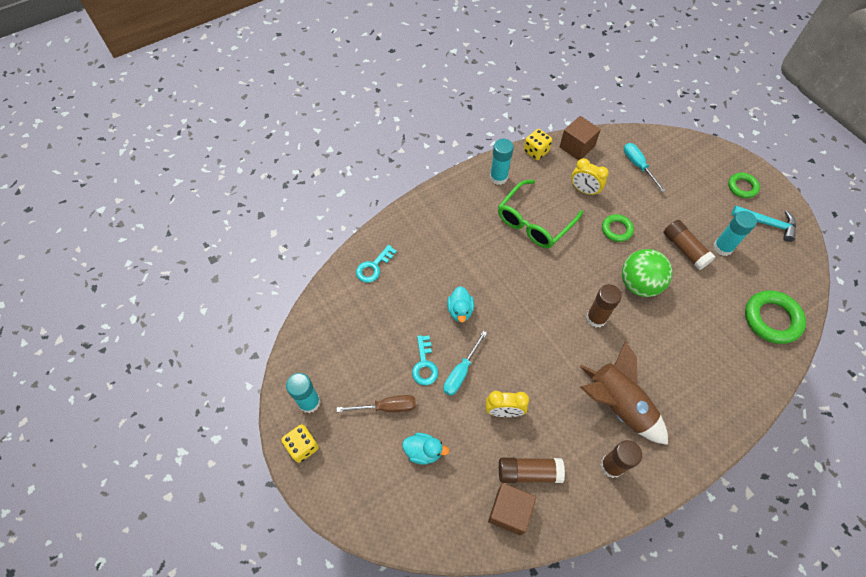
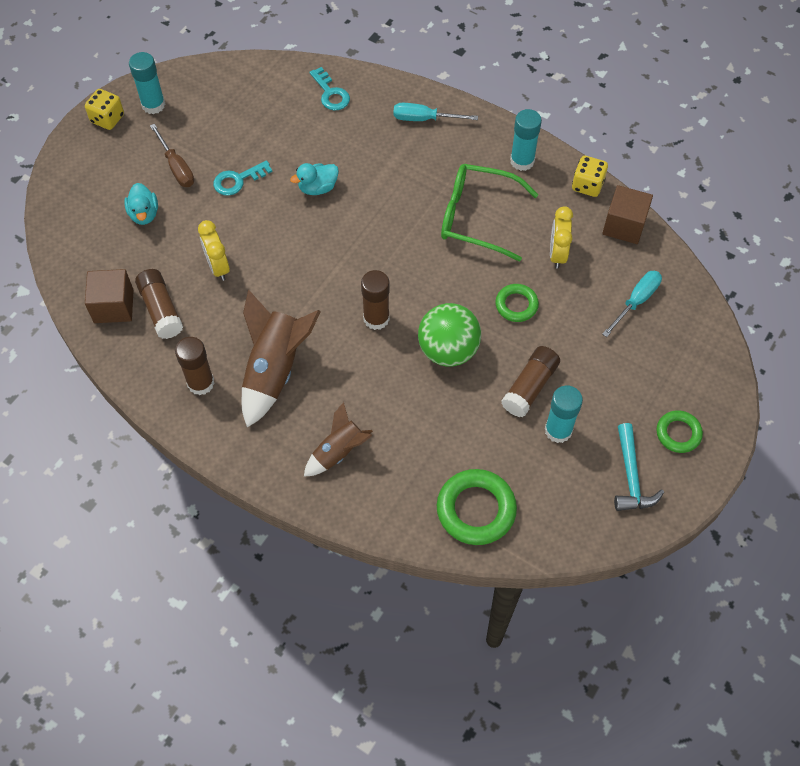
camera: 65 degrees right, 0 degrees up
(373, 267) = (331, 93): turquoise key -> turquoise key turned 135 degrees counterclockwise
(461, 372) = (244, 214): turquoise screwdriver -> turquoise screwdriver (424, 119)
(703, 387) = (338, 452): none -> brown rocket

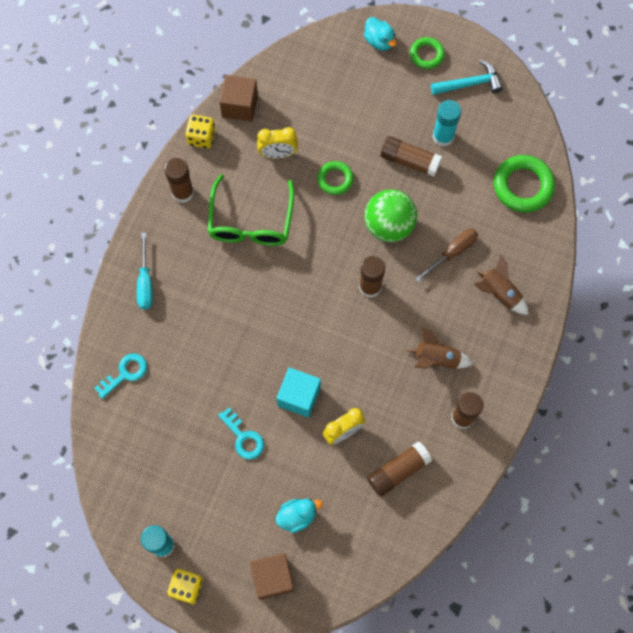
camera: 100 degrees left, 10 degrees up
(113, 306) = (403, 515): brown cube -> brown cube (272, 577)
(176, 167) = (237, 500): brown screwdriver -> brown screwdriver (452, 252)
(267, 233) = (299, 396): none -> turquoise cube
(275, 370) = (436, 359): brown rocket -> brown rocket, size x0.60
(317, 188) = (240, 362): turquoise duck -> turquoise duck (379, 41)
(522, 161) = (183, 192): turquoise glue stick -> brown glue stick
(636, 301) = (314, 91): turquoise screwdriver -> none

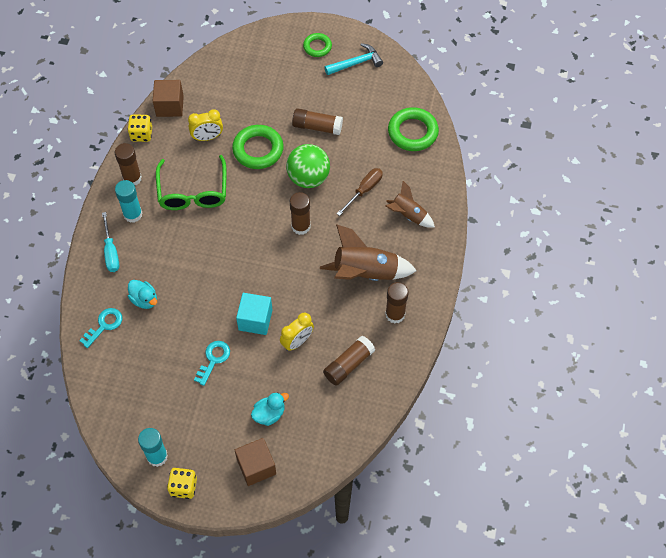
camera: 10 degrees left, 10 degrees down
(243, 437) = (213, 359): turquoise key -> turquoise key turned 105 degrees counterclockwise
(335, 179) = (258, 150): green ring -> green ring, size x1.68
(379, 41) = (277, 42): turquoise duck -> turquoise duck (144, 299)
(436, 359) = (365, 273): brown rocket -> brown rocket, size x1.66
(443, 136) = (341, 105): turquoise glue stick -> turquoise glue stick (133, 214)

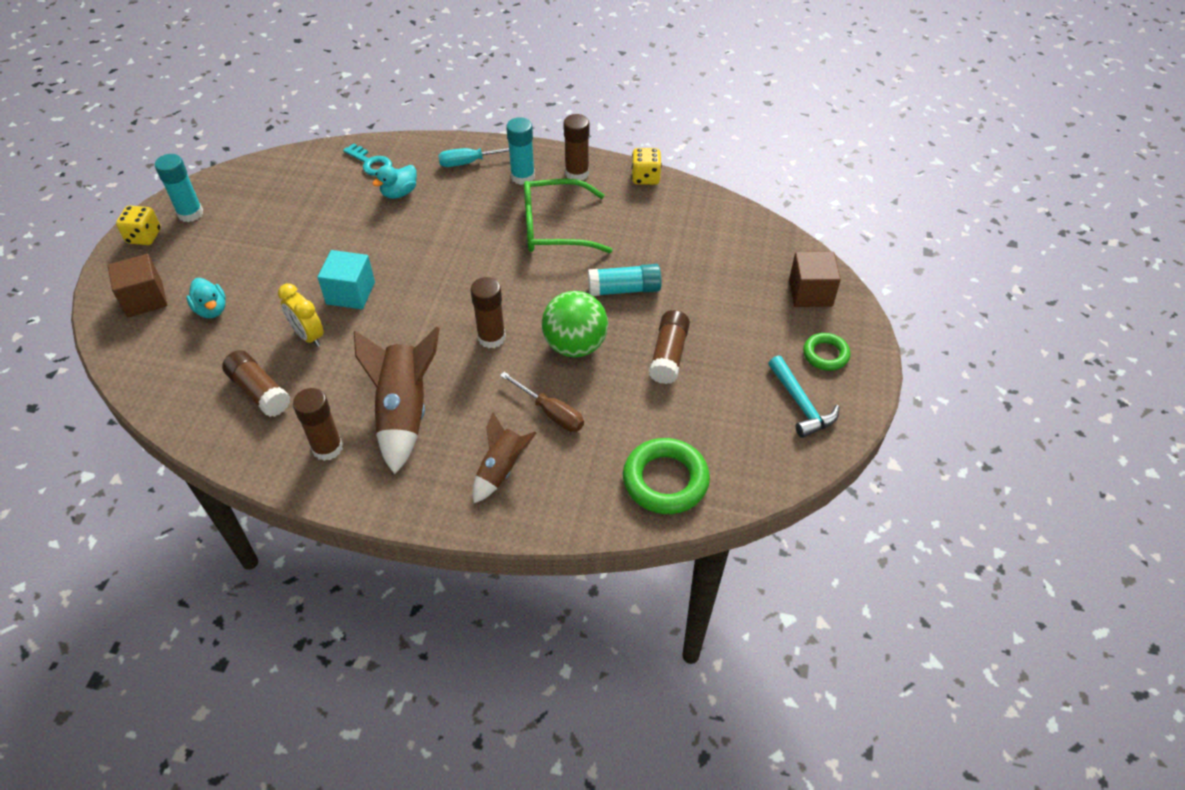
camera: 90 degrees right, 10 degrees down
(170, 106) = (693, 200): brown cube -> brown cube (810, 293)
(207, 137) = (643, 238): yellow clock -> none
(213, 359) = (302, 256): turquoise key -> none
(258, 150) = (624, 289): green ring -> turquoise glue stick

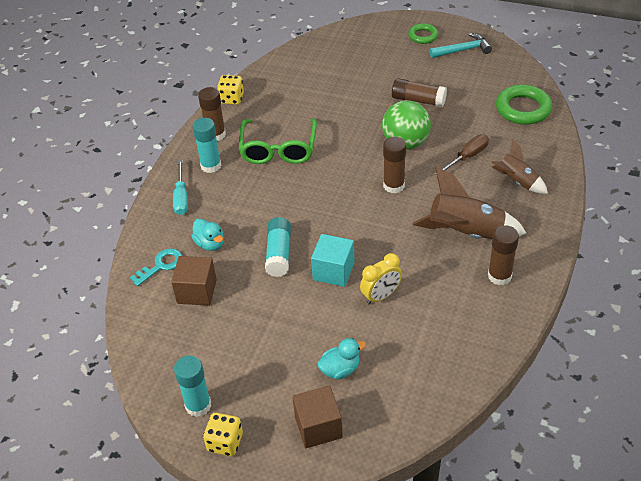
camera: 80 degrees left, 5 degrees down
(259, 391) = (441, 324): brown glue stick -> none
(624, 289) = (353, 116): turquoise glue stick -> turquoise glue stick (279, 254)
(810, 293) = (368, 35): brown cube -> brown cube (197, 291)

